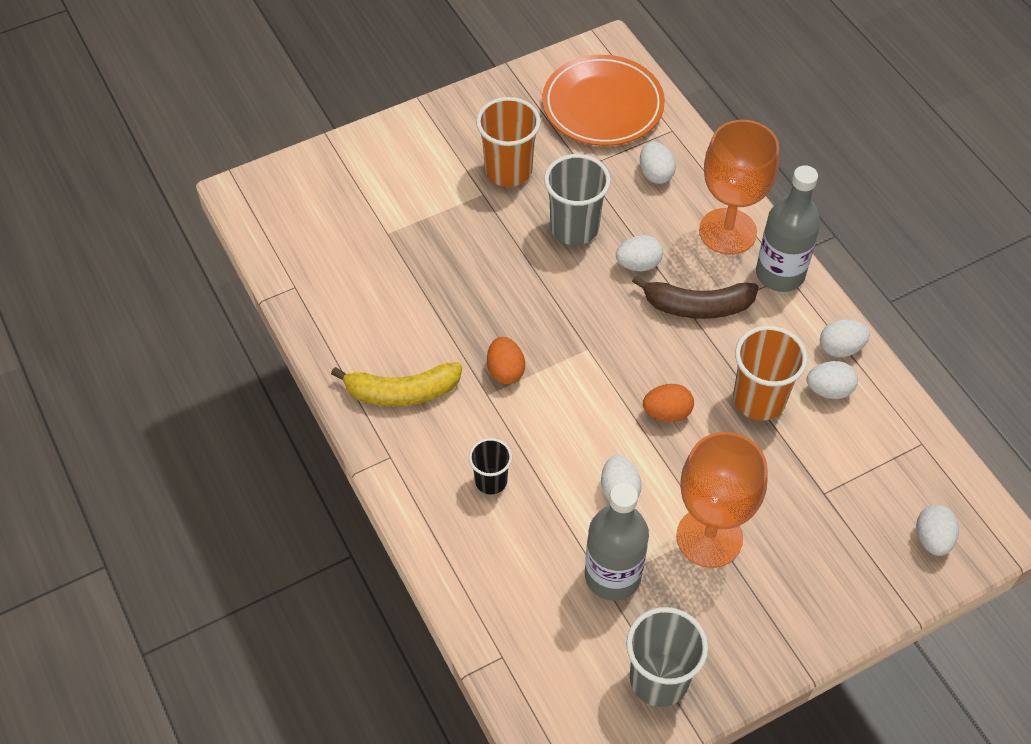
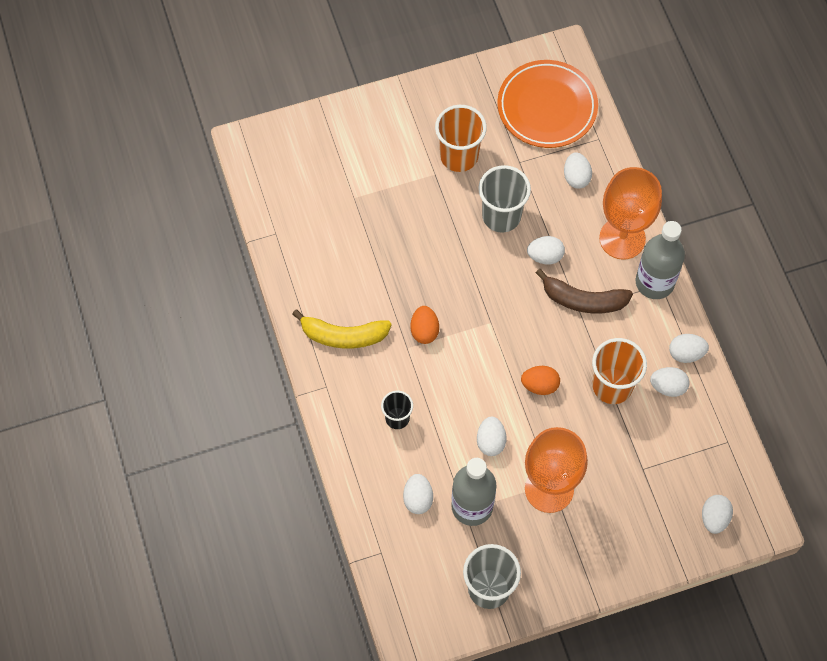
camera: 10 degrees right, 10 degrees up
(538, 578) = (418, 499): none -> white egg

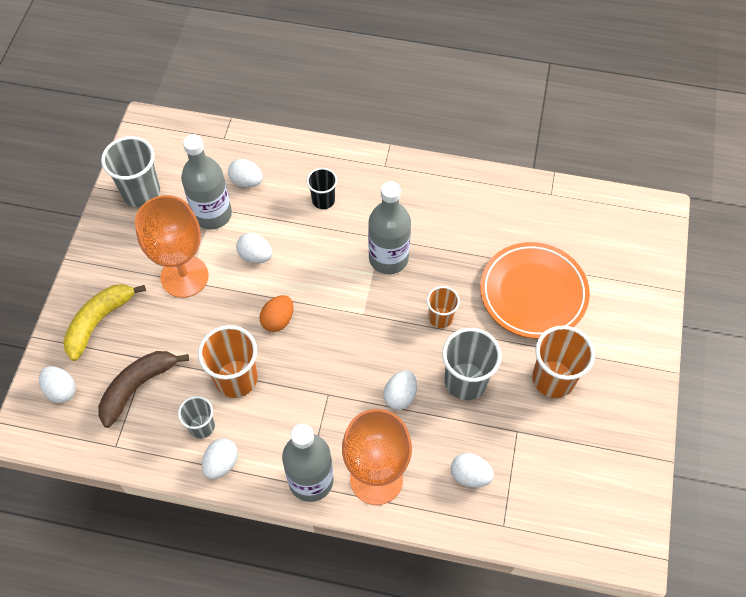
camera: 120 degrees right, 5 degrees down
(343, 336) = (422, 198): yellow banana -> yellow banana (99, 321)
(424, 330) = (388, 258): orange egg -> grey bottle
(456, 261) = (440, 318): none -> orange cup
(547, 107) = (569, 495): orange plate -> orange plate (533, 293)
(583, 300) = (334, 403): brown banana -> brown banana (137, 387)
(668, 387) = (202, 426): white egg -> grey cup

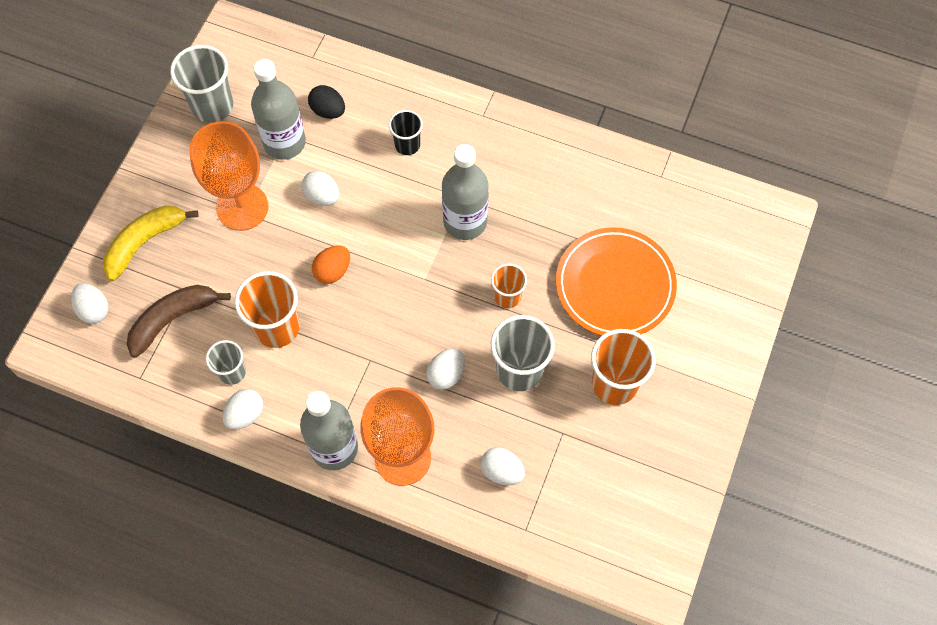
camera: 10 degrees right, 5 degrees up
(246, 181) = (328, 111): white egg -> black egg

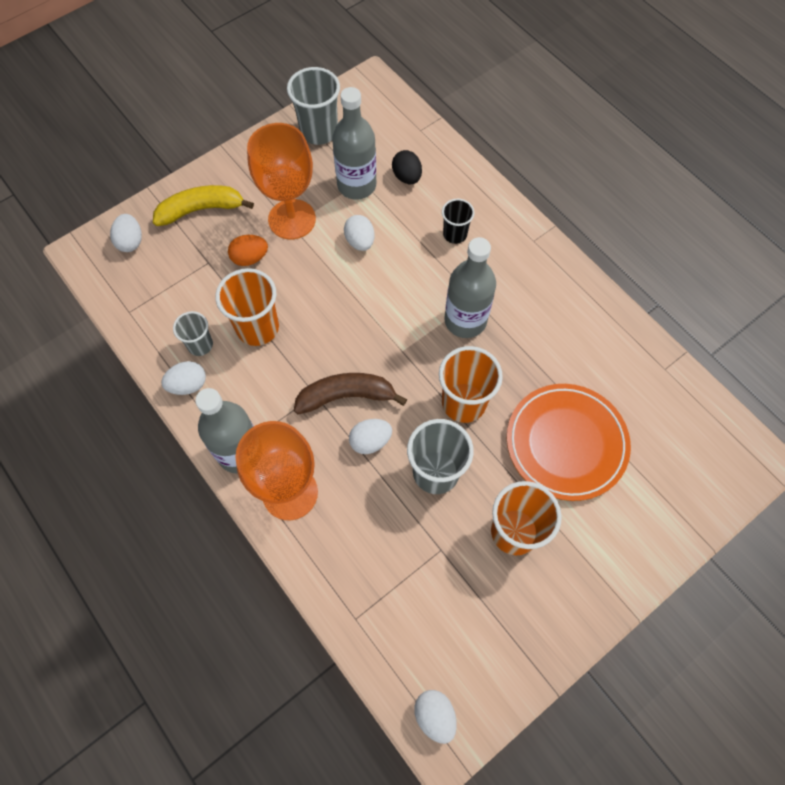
camera: 30 degrees right, 0 degrees up
(173, 319) = (183, 279): brown banana -> brown banana (346, 396)
(333, 271) = (330, 305): orange egg -> orange egg (250, 258)
(502, 471) = (366, 553): white egg -> white egg (434, 715)
(507, 296) = (463, 403): orange cup -> orange cup, size x1.69

